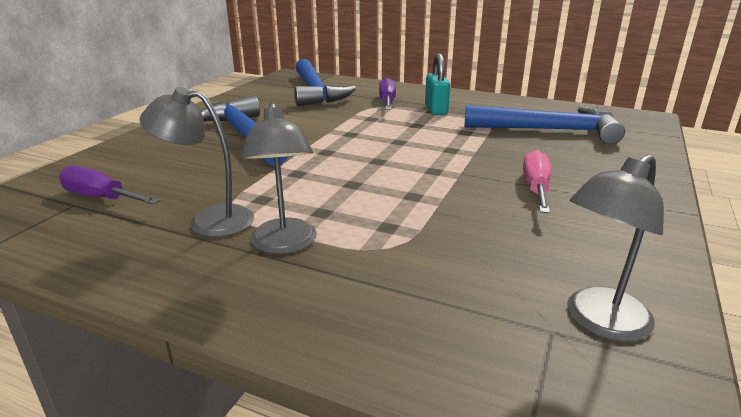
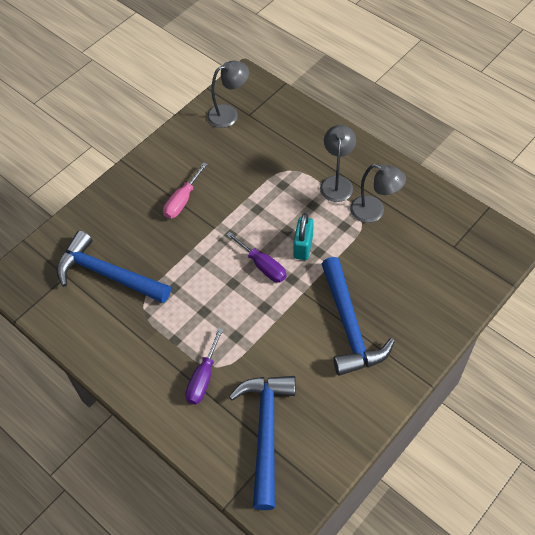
camera: 160 degrees left, 30 degrees up
(100, 198) = (440, 250): purple screwdriver -> purple screwdriver (262, 266)
(436, 110) = (169, 343): turquoise padlock -> turquoise padlock (303, 246)

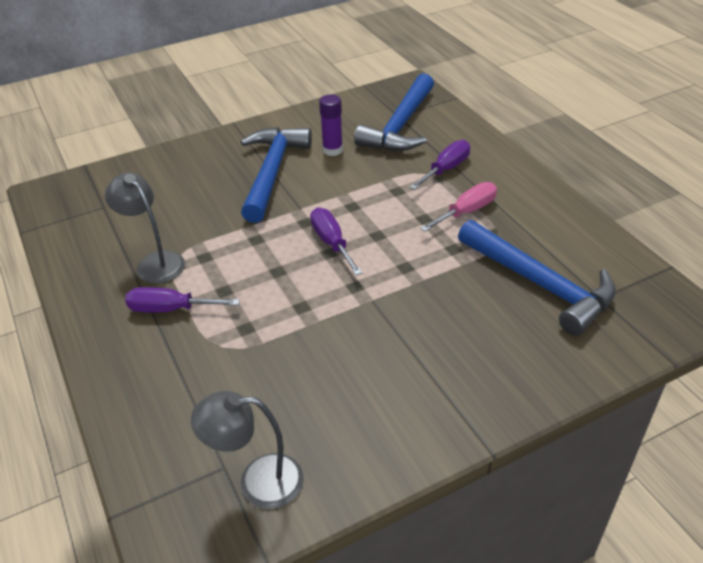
camera: 160 degrees left, 15 degrees down
(182, 201) = (405, 349): pink screwdriver -> pink screwdriver (467, 211)
(303, 246) = (270, 249): turquoise padlock -> none
(313, 372) = (332, 150): none -> purple glue stick
(337, 183) = (170, 309): grey lamp -> purple screwdriver

